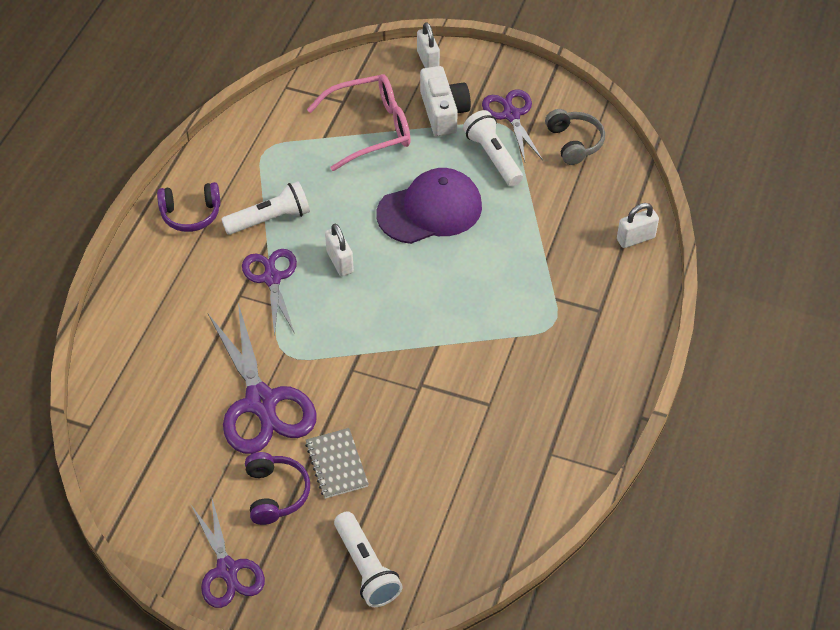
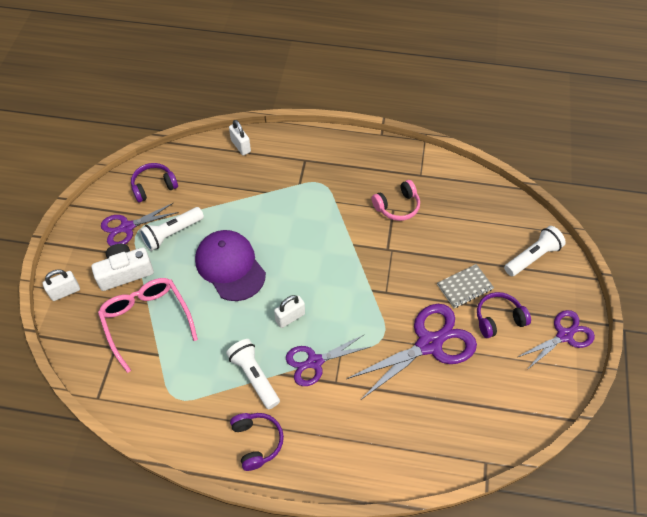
camera: 100 degrees left, 5 degrees up
(493, 410) = (397, 206): none -> pink headphones
(574, 143) = (154, 186): grey headphones -> purple headphones

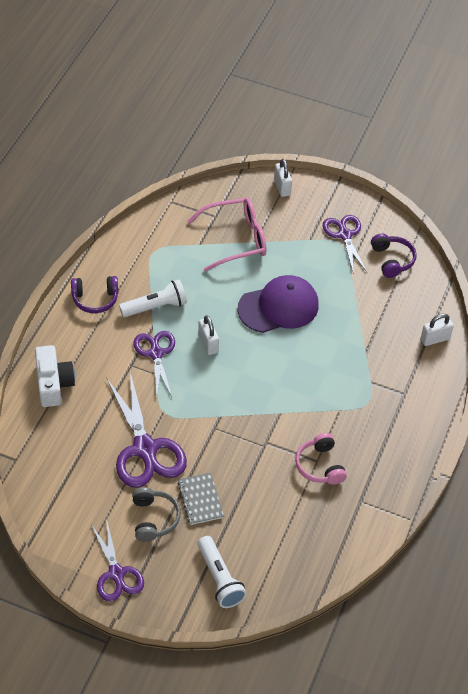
camera: 100 degrees right, 5 degrees down
(125, 272) = (292, 229): white camera -> white camera (53, 383)
(172, 233) = (329, 268): white flashlight -> none
(498, 319) = (154, 519): purple headphones -> grey headphones

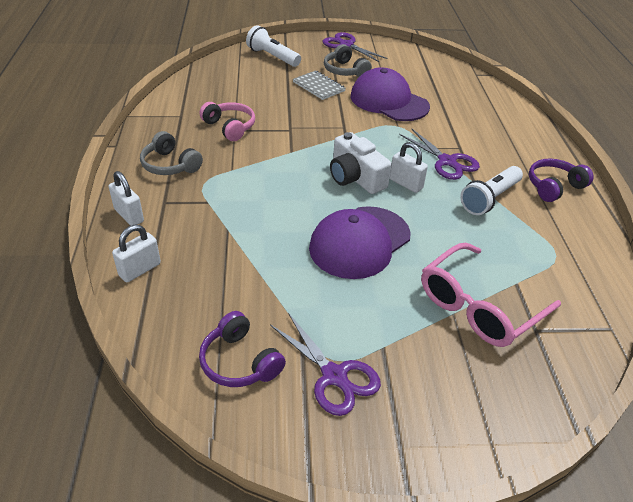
camera: 155 degrees right, 10 degrees down
(53, 383) = (506, 118): white camera -> white camera (355, 177)
(145, 449) = (389, 101): purple scissors -> purple cap
(282, 187) = (489, 426): white padlock -> white padlock (129, 215)
(389, 433) = (170, 165): none -> grey headphones

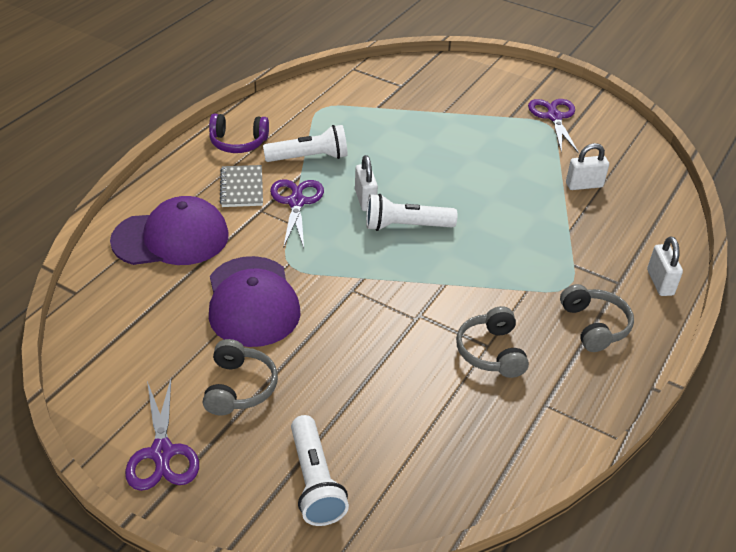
camera: 145 degrees left, 0 degrees up
(140, 270) = (663, 228): white padlock -> white padlock (584, 185)
(230, 127) = (491, 352): pink headphones -> grey headphones
(239, 362) = (611, 145): purple headphones -> none
(319, 86) = (312, 372): grey notebook -> grey notebook (241, 188)
(355, 177) = (406, 226): white camera -> white flashlight
(359, 242) = (462, 174): purple cap -> purple cap (171, 238)
(479, 306) = (421, 107): pink glasses -> none

